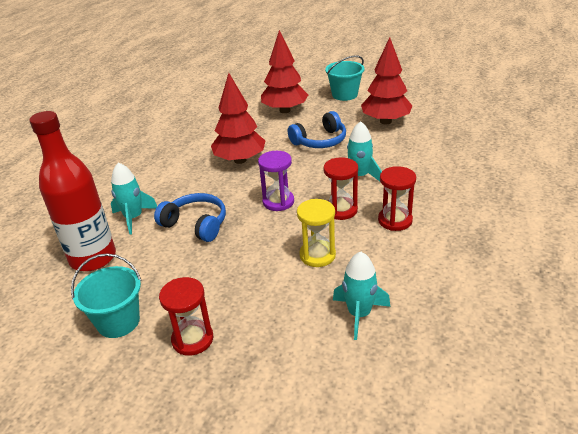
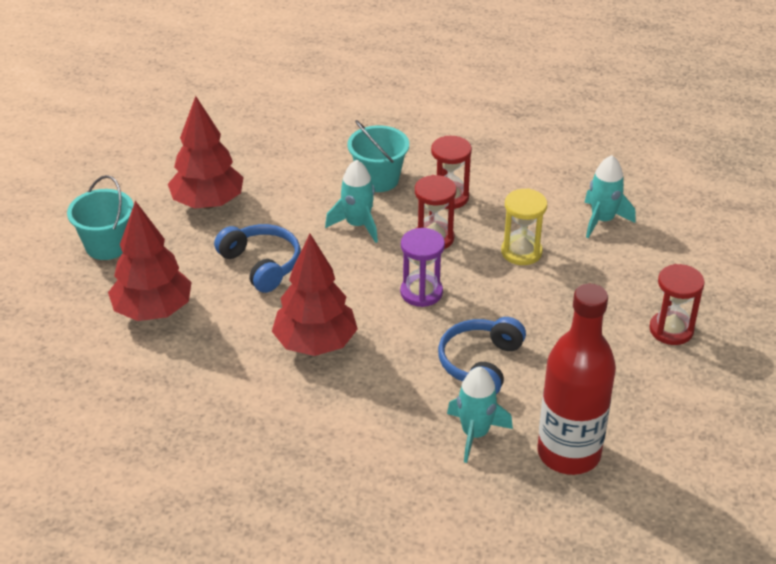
camera: 100 degrees left, 5 degrees up
(118, 321) = (667, 395): turquoise bucket -> turquoise bucket (378, 179)

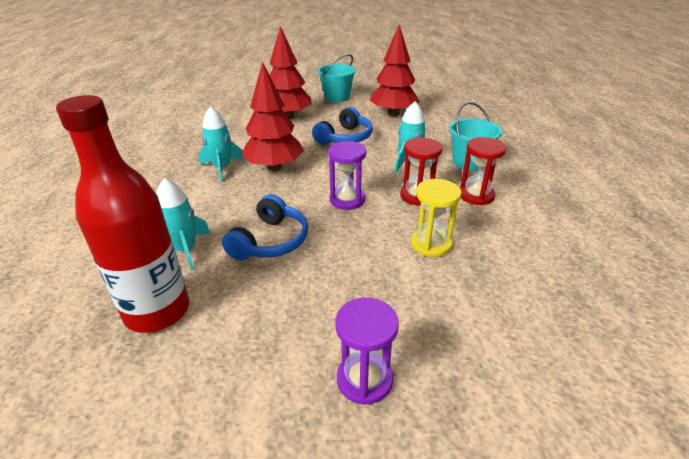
camera: 75 degrees right, 5 degrees down
(480, 364) = (270, 241): blue headphones -> blue headphones turned 105 degrees clockwise
(602, 220) = (523, 294): turquoise rocket -> turquoise rocket (222, 168)
(671, 330) = (364, 379): red hourglass -> purple hourglass

